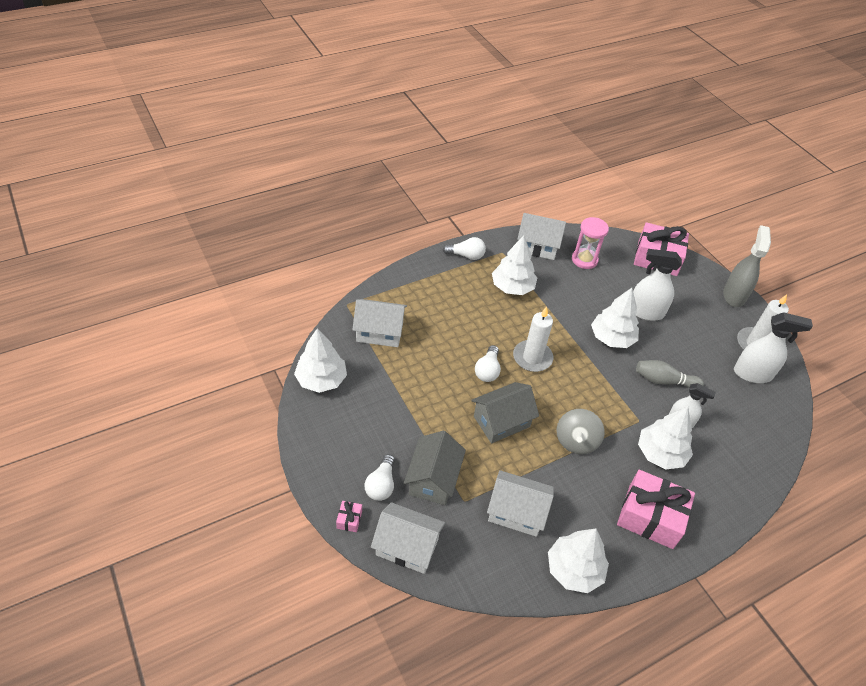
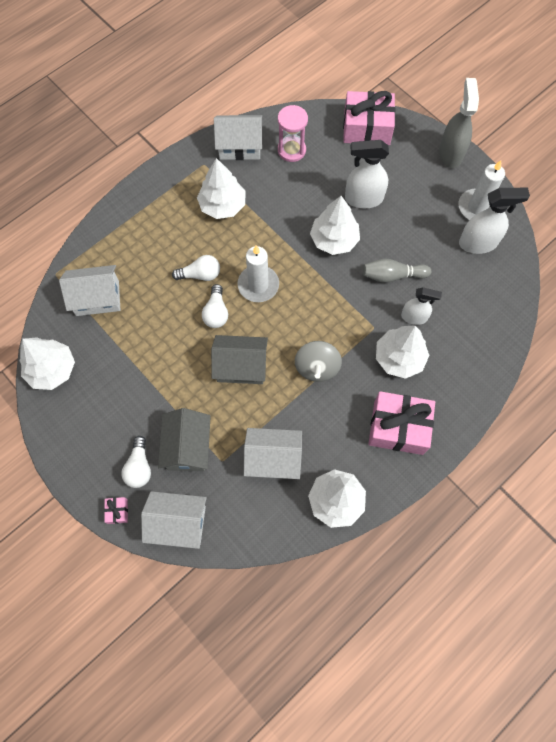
camera: 10 degrees left, 20 degrees up
(466, 255) = (166, 179): white light bulb -> white light bulb (200, 274)
(501, 421) = (241, 366): grey house -> grey house turned 45 degrees clockwise

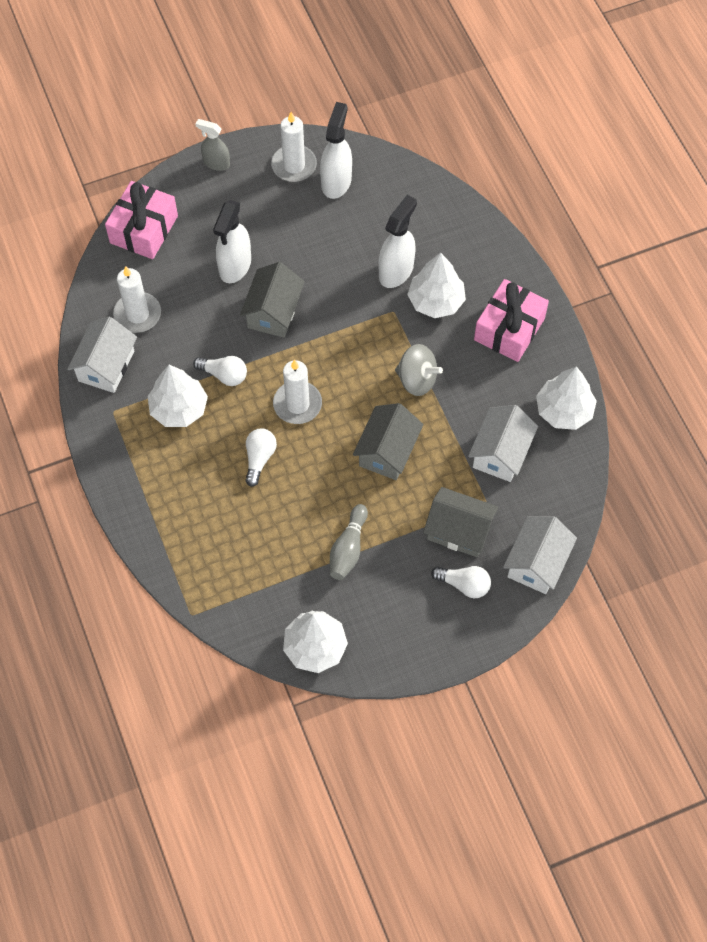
camera: 70 degrees left, 5 degrees down
(97, 298) = (243, 575): white house -> none
(117, 511) = (505, 619): pink gift -> none
(216, 312) = (313, 456): white light bulb -> white light bulb (224, 375)
(291, 150) = (137, 314): pink hourglass -> white candle
(334, 240) = (273, 312): white tree -> grey house
(392, 275) = (340, 272): grey bowling pin -> grey bowling pin (348, 548)
(414, 317) = (396, 271): white spray bottle -> white spray bottle, size x1.56
(450, 153) = (216, 163): grey spray bottle -> grey spray bottle, size x0.64

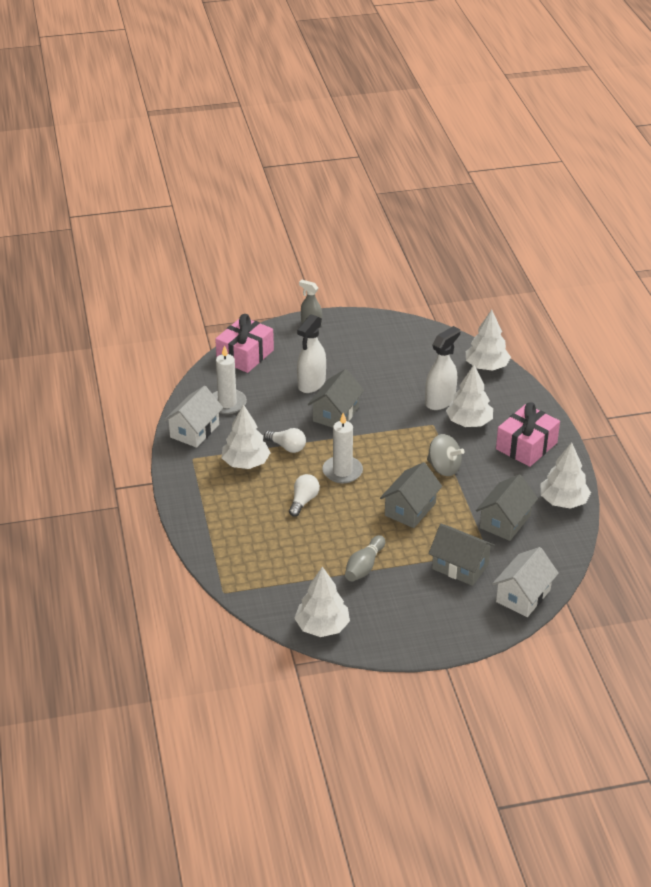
camera: 10 degrees right, 25 degrees down
(294, 165) = (372, 331): white candle -> none
(336, 181) = (403, 344): white spray bottle -> none
(443, 205) = (486, 366): none -> white tree
(464, 584) = (457, 602): white light bulb -> none
(500, 453) = (505, 521): white house -> grey house

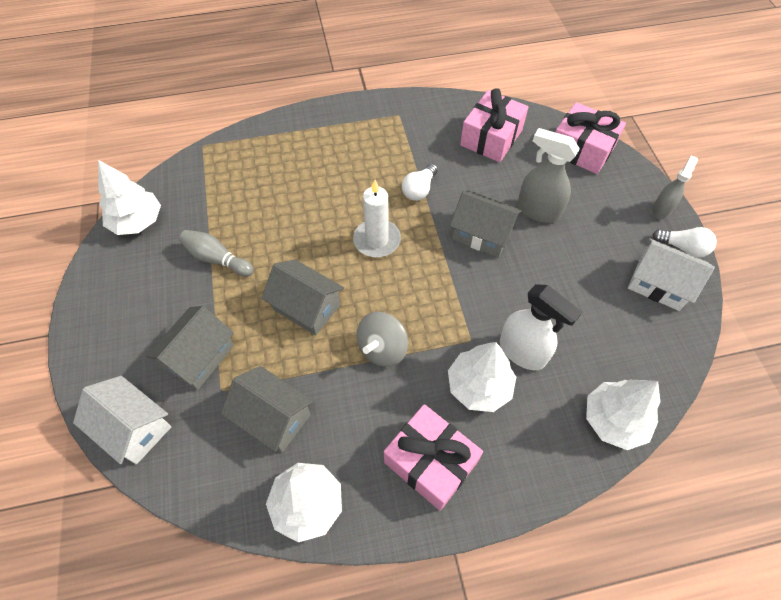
camera: 90 degrees right, 20 degrees up
(194, 431) = (442, 114): white house -> white house (658, 284)
(227, 403) = (491, 138): white candle -> pink gift
(246, 463) = (392, 155): white tree -> none
(303, 501) = (328, 205): white light bulb -> white light bulb (682, 247)
(311, 384) = (538, 210): white spray bottle -> grey spray bottle

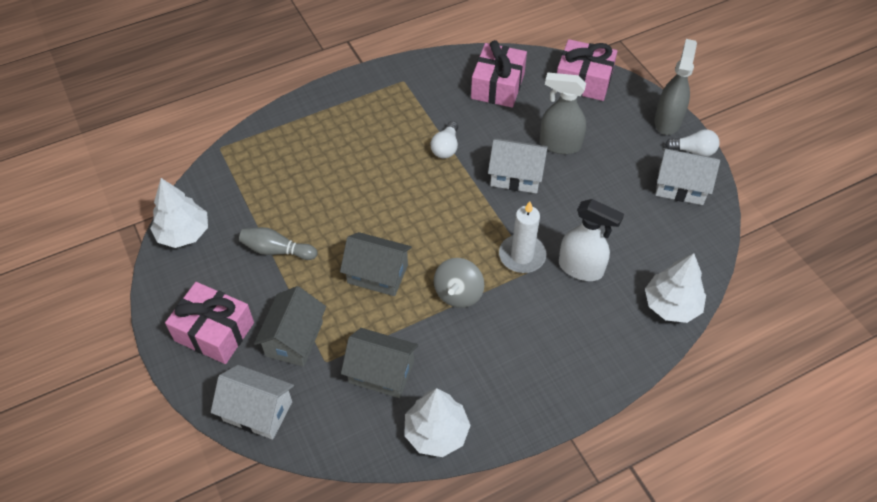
camera: 15 degrees left, 5 degrees down
(377, 240) = (422, 201): white candle -> white candle (522, 256)
(430, 462) = (530, 374): pink gift -> pink gift (214, 332)
(479, 386) = (552, 305): white tree -> none
(482, 234) = (516, 176): grey house -> white house
(661, 209) = (667, 121): grey spray bottle -> grey spray bottle, size x1.56

